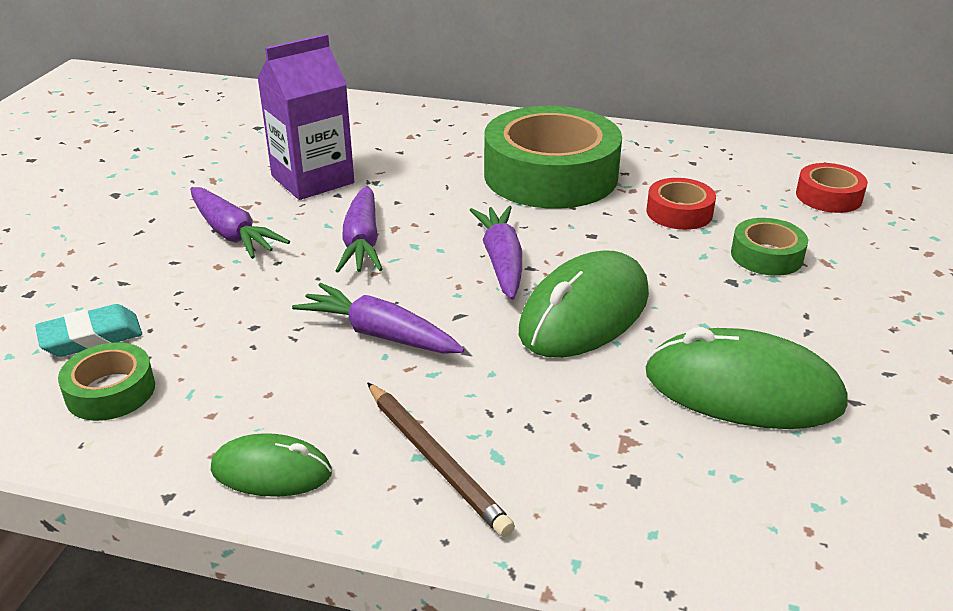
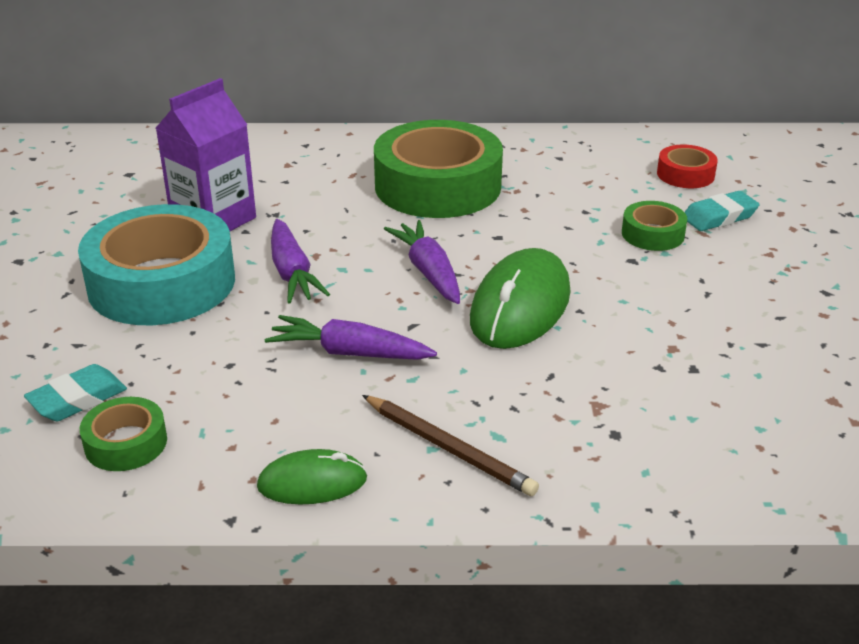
camera: 15 degrees left, 0 degrees up
(232, 234) = (162, 283): purple carrot -> turquoise tape
(679, 212) = (565, 206): red tape -> none
(742, 389) = (673, 349): green mouse -> none
(852, 247) = (719, 217): none -> turquoise eraser

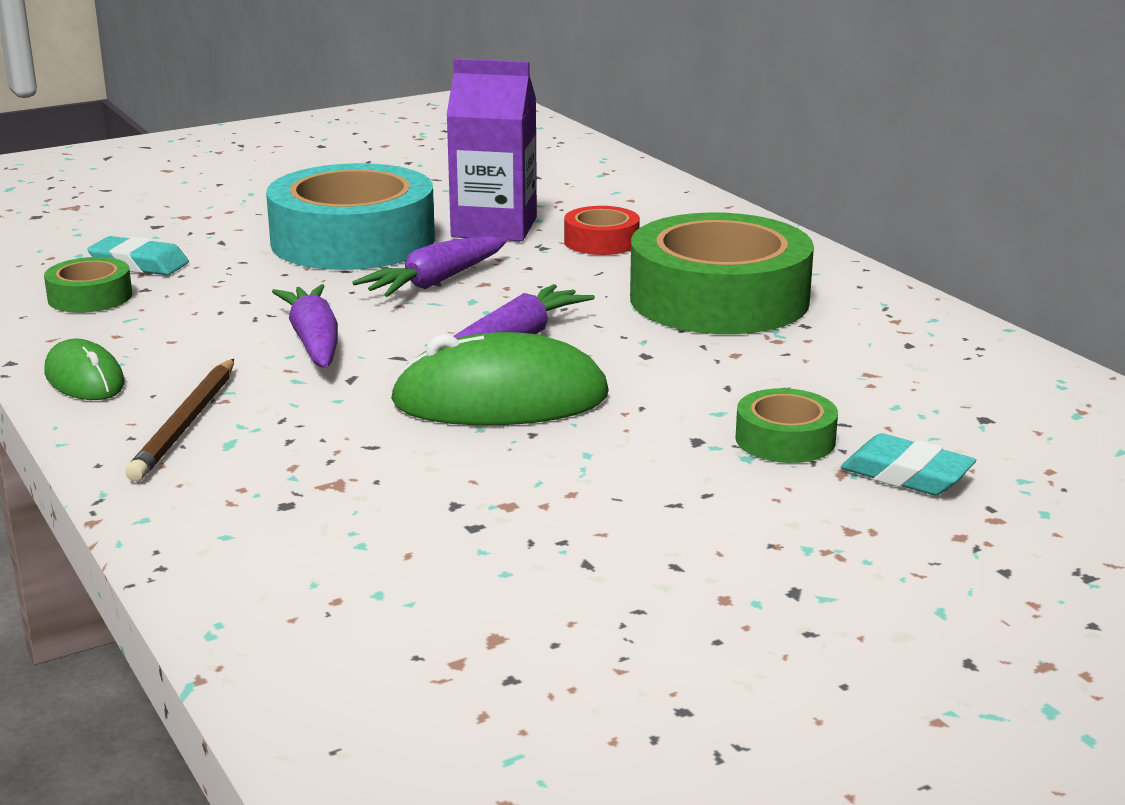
camera: 60 degrees right, 10 degrees down
(685, 174) = (1000, 429): red tape -> red tape (601, 241)

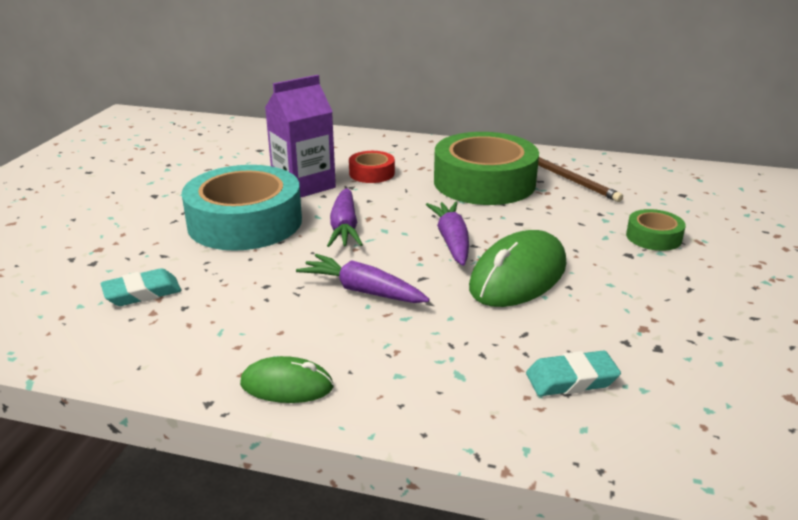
camera: 45 degrees left, 5 degrees up
(90, 297) = (159, 330): green tape -> none
(186, 424) = (412, 377): brown pencil -> brown pencil (572, 181)
(906, 475) = (718, 231): turquoise eraser -> turquoise eraser (571, 379)

